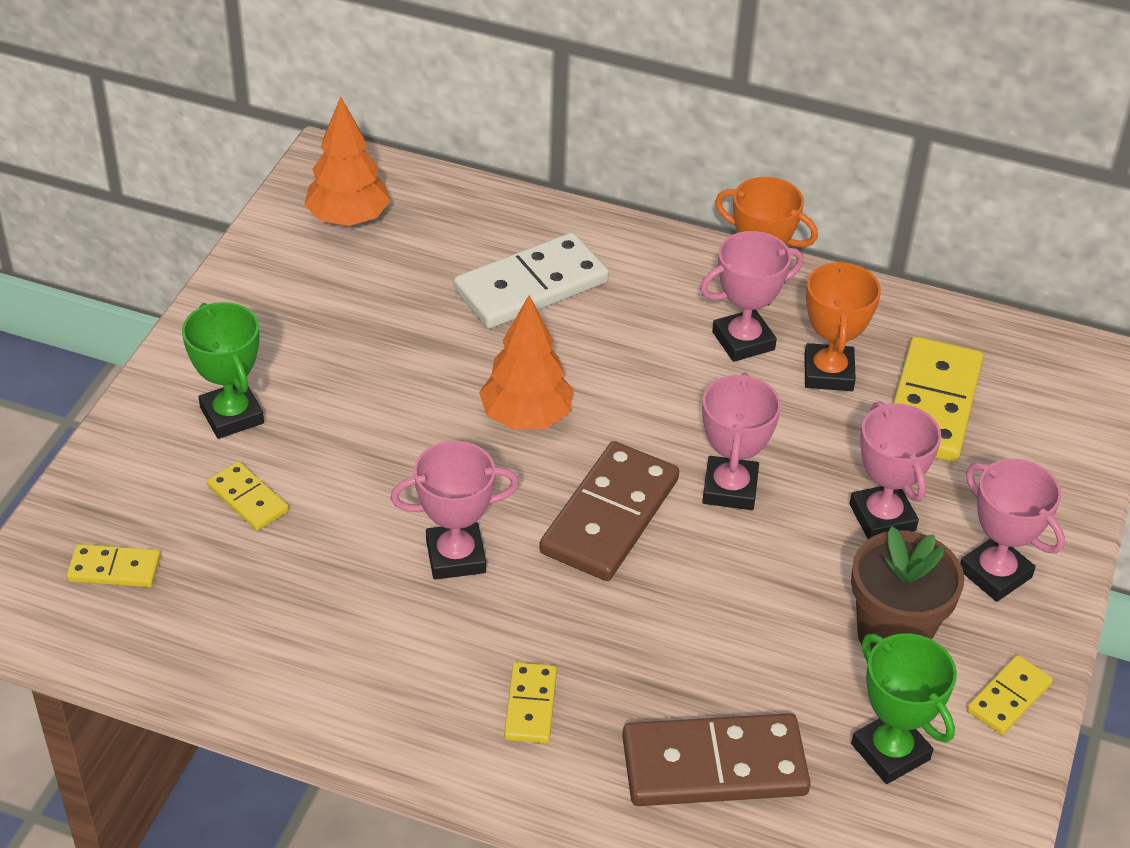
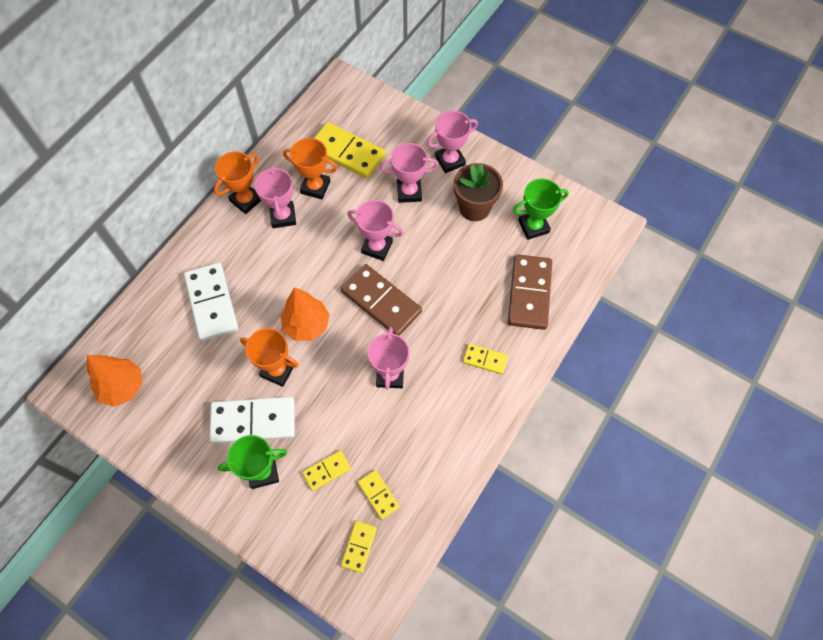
camera: 75 degrees left, 20 degrees up
(321, 384) = (253, 421): none -> white domino
(425, 396) = (277, 370): none -> orange trophy
(1009, 698) = (514, 177): yellow domino -> yellow domino (378, 494)

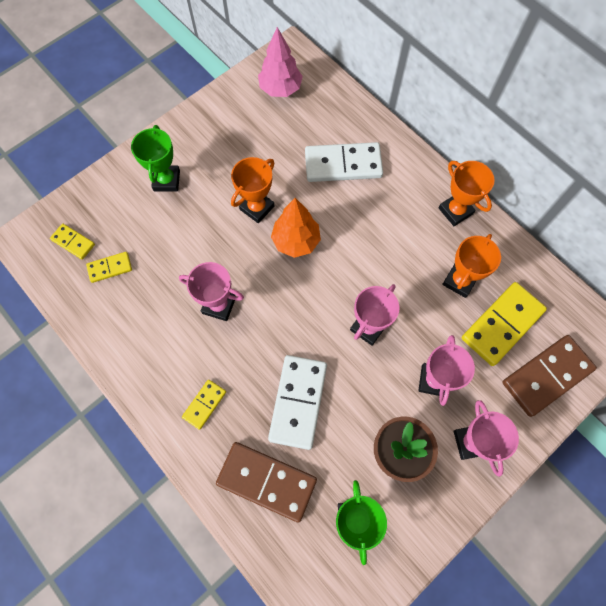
camera: 105 degrees right, 5 degrees up
(123, 387) = (280, 89): orange tree -> pink tree
(253, 421) = (215, 180): white domino -> white domino (298, 402)
(283, 216) = (428, 242): pink trophy -> none
(327, 471) = (148, 230): yellow domino -> none
(381, 302) = (301, 316): brown domino -> brown domino (546, 376)

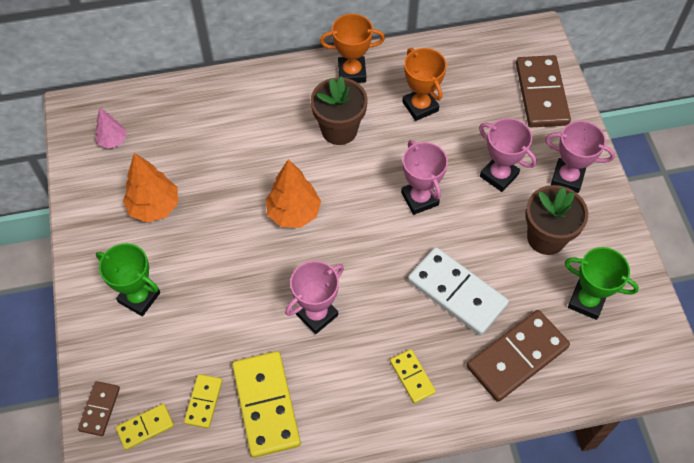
camera: 60 degrees left, 10 degrees down
(72, 207) = (100, 409): none -> brown domino
(243, 147) = (154, 207): none -> orange tree
(257, 208) = (233, 229): orange trophy -> none
(280, 89) = (113, 141): pink tree -> pink tree, size x0.60
(343, 164) = (240, 132): white domino -> none
(393, 232) = (339, 130): none -> brown flower pot
(502, 325) = (479, 99): yellow domino -> yellow domino (266, 405)

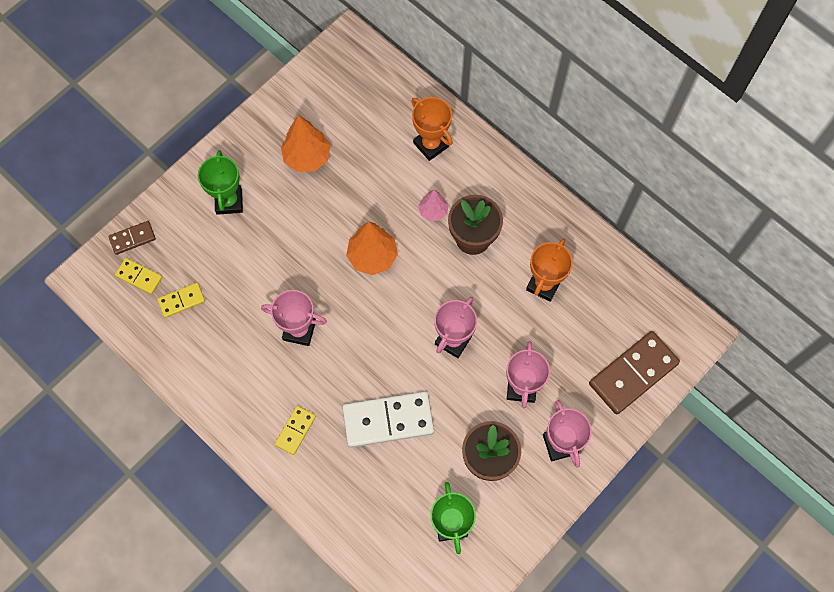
camera: 55 degrees right, 10 degrees up
(113, 141) = (341, 87): pink tree -> pink tree (433, 211)
(266, 405) = (206, 344): yellow domino -> none
(352, 72) = (536, 210): orange trophy -> orange trophy (431, 145)
(456, 293) = (388, 420): white domino -> white domino turned 75 degrees clockwise
(517, 357) = (364, 497): brown domino -> none

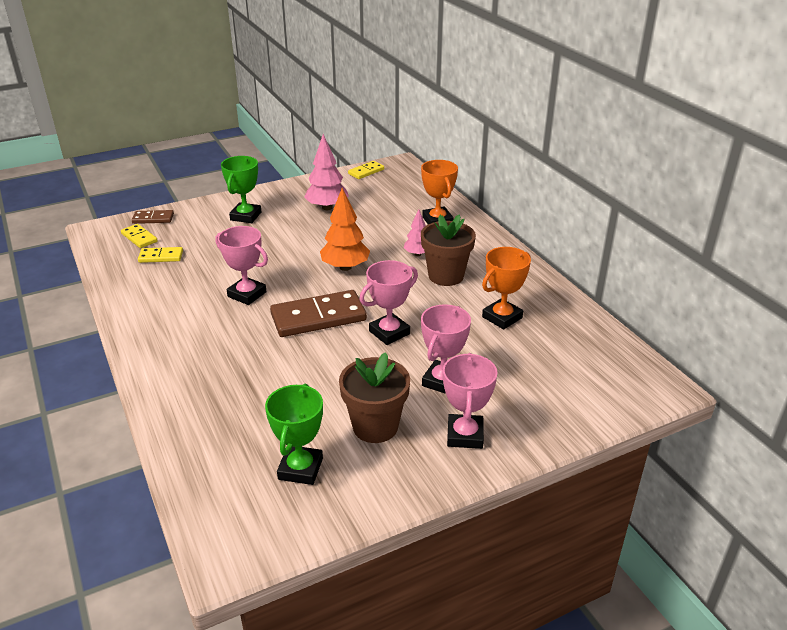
camera: 20 degrees right, 35 degrees down
(295, 430) = (191, 355): yellow domino -> yellow domino (366, 171)
(307, 157) = (327, 207): orange tree -> pink tree
(388, 420) = (287, 370): white domino -> none
(633, 373) = (575, 400): brown domino -> brown domino (318, 317)

